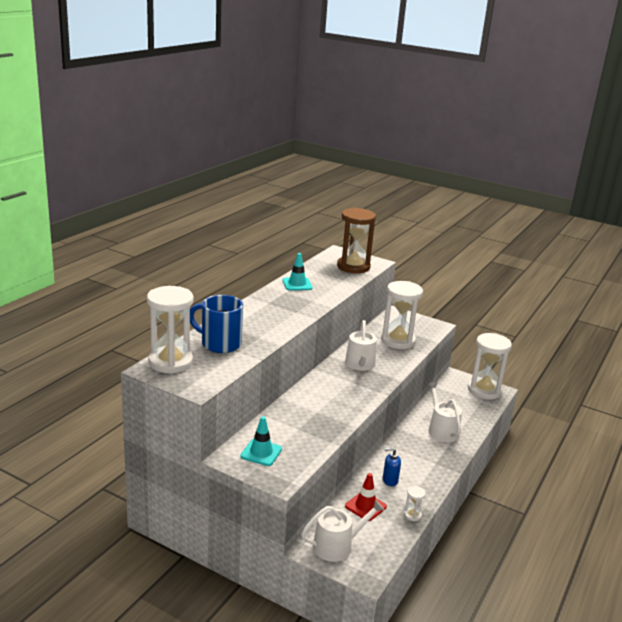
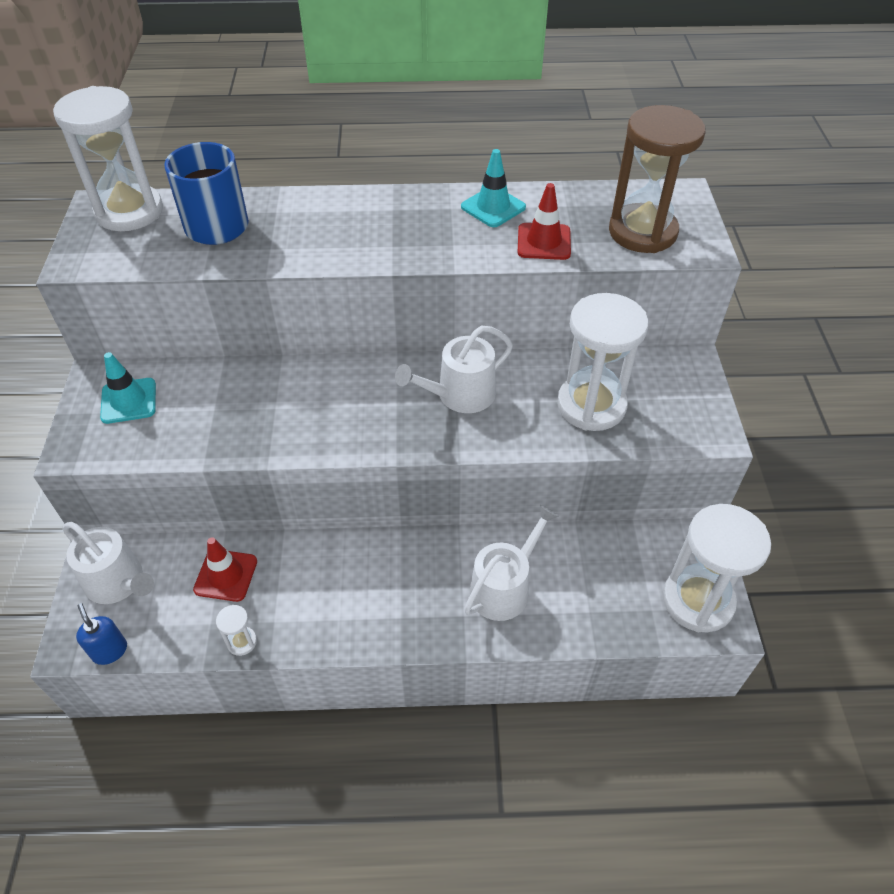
camera: 60 degrees right, 25 degrees up
(335, 284) = (544, 242): none -> red traffic cone
(390, 480) = (309, 577): blue soap dispenser -> blue soap dispenser (110, 651)

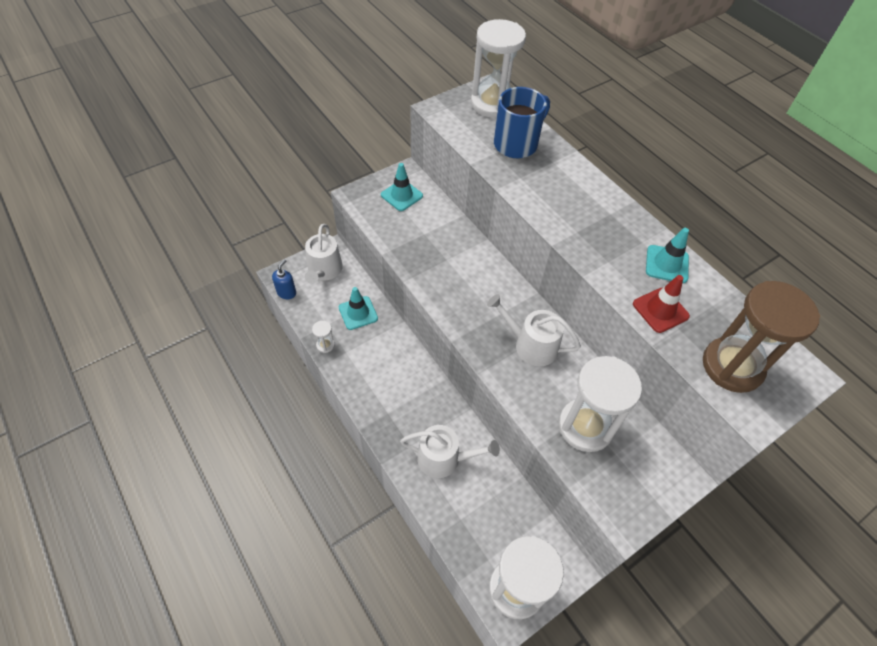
camera: 55 degrees right, 5 degrees up
(226, 575) = (358, 313): red traffic cone -> turquoise traffic cone

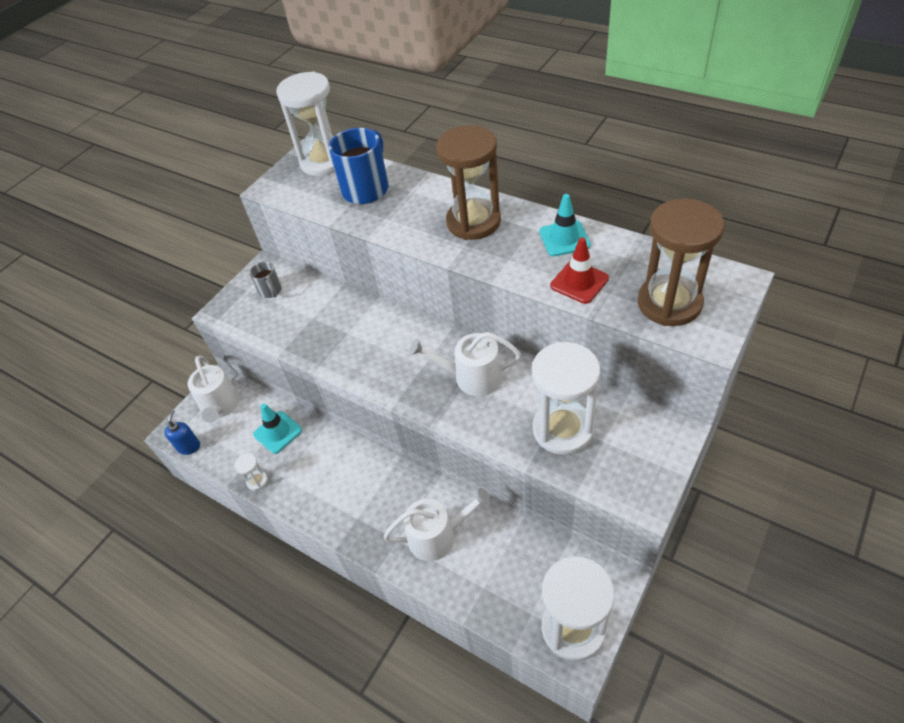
camera: 15 degrees left, 5 degrees down
(401, 195) = (270, 291): turquoise traffic cone -> grey mug
(594, 214) = (473, 222): none -> brown hourglass

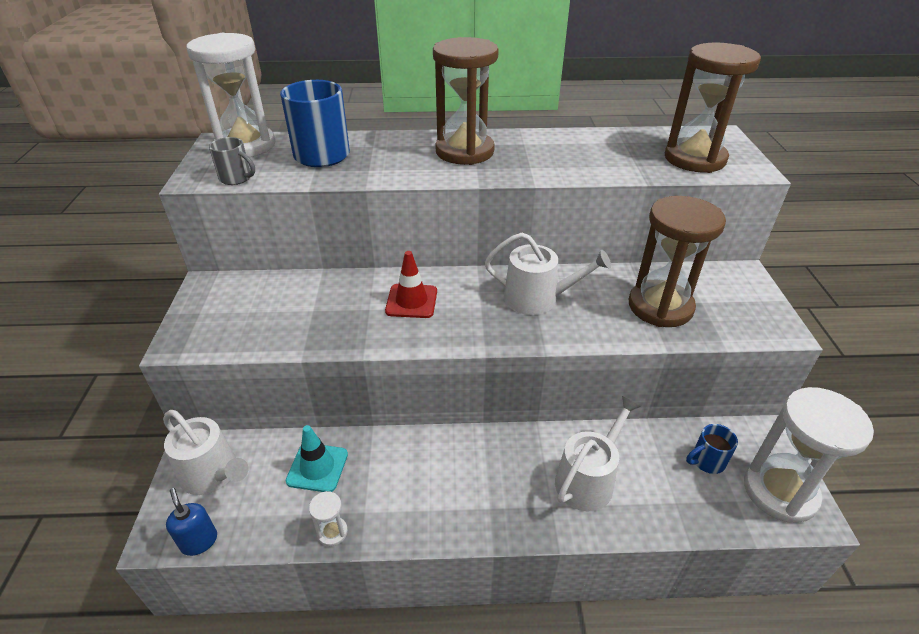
camera: 40 degrees left, 10 degrees down
(270, 291) = (234, 303): grey mug -> grey mug (236, 178)
(471, 377) = (538, 299): white watering can -> white watering can turned 135 degrees counterclockwise
(539, 573) = (707, 461): none -> blue mug
(562, 429) = (660, 306): white hourglass -> brown hourglass
(564, 238) = (560, 143): turquoise traffic cone -> none
(579, 282) = (610, 165): red traffic cone -> red traffic cone (411, 301)

